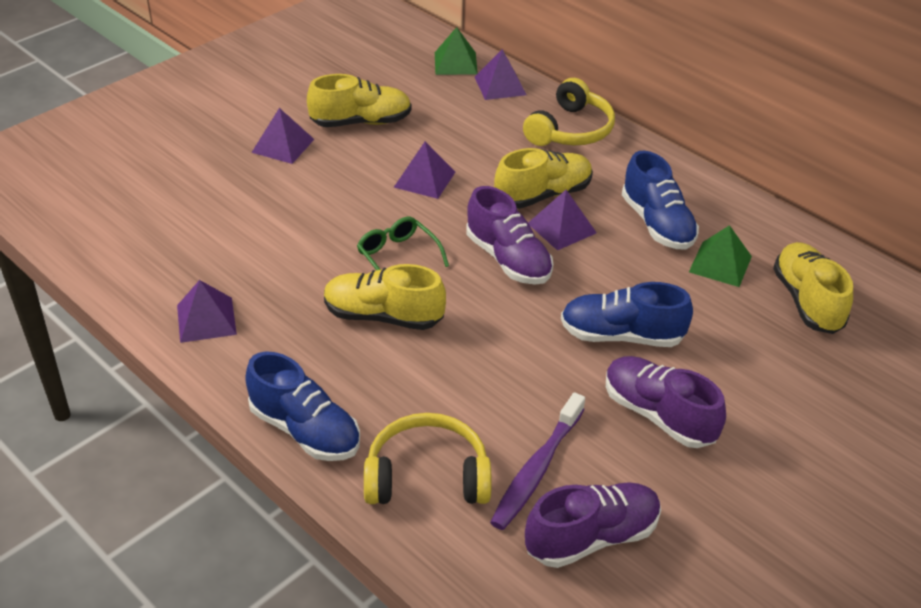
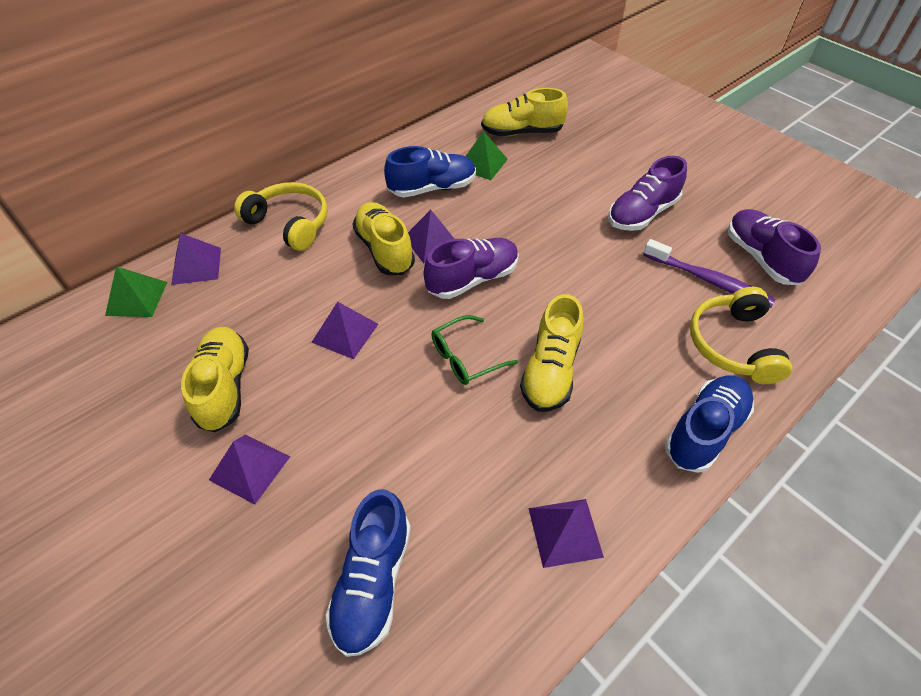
camera: 85 degrees left, 10 degrees up
(621, 336) = (563, 222): blue shoe -> blue shoe (373, 581)

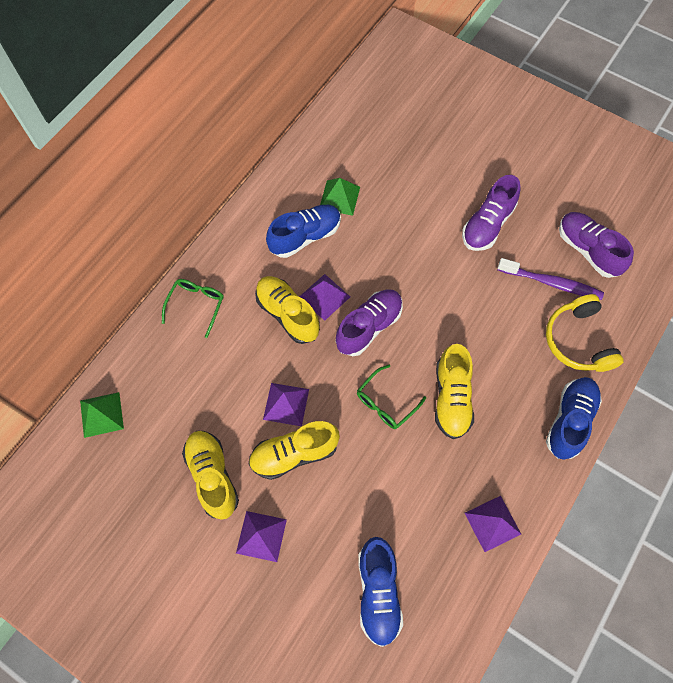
camera: 15 degrees left, 15 degrees up
(196, 266) = (136, 369): purple pyramid -> none
(290, 223) = (196, 305): yellow headphones -> green glasses
(522, 132) = (364, 151): yellow shoe -> yellow shoe (294, 454)

